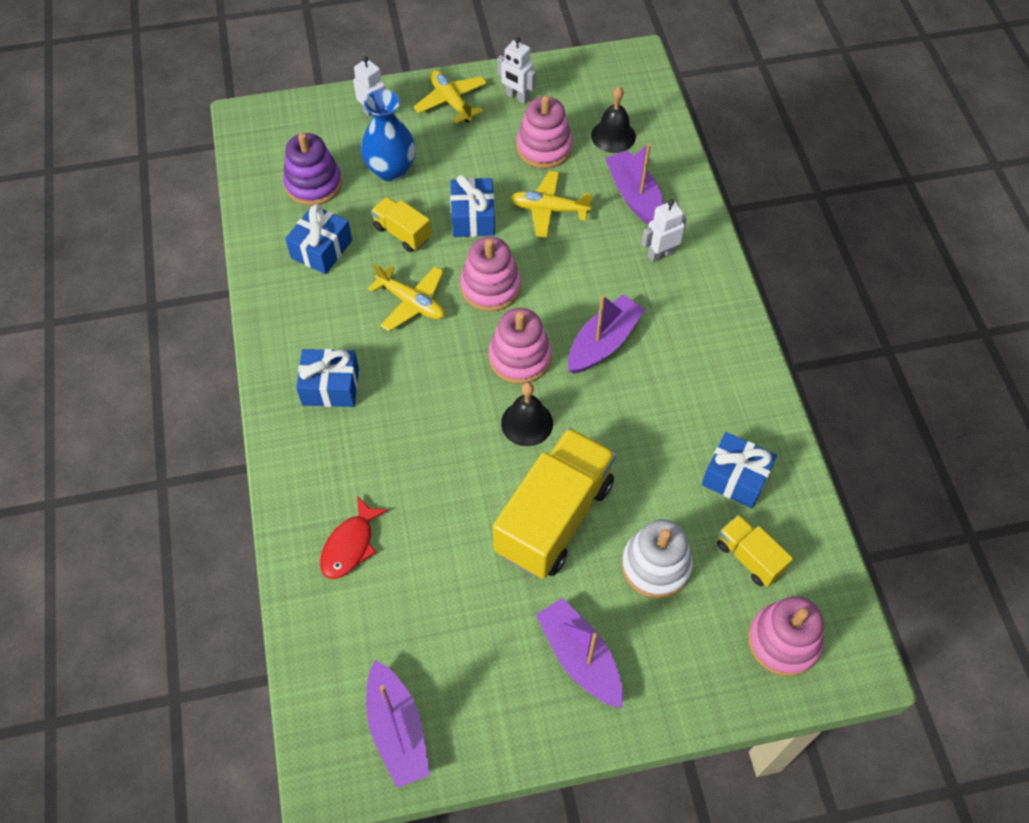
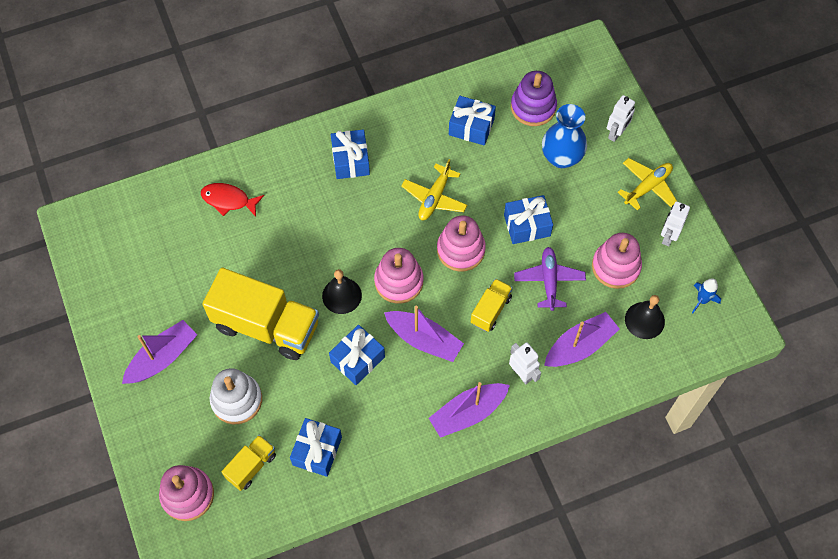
camera: 80 degrees right, 5 degrees up
(397, 730) = (105, 254): purple boat -> purple boat (468, 413)
(402, 233) = (499, 178): yellow truck -> yellow truck (490, 310)
(549, 209) = (549, 281): yellow plane -> purple plane
(598, 85) = (702, 300): none -> blue rocket
(618, 417) = (357, 359): none -> blue gift

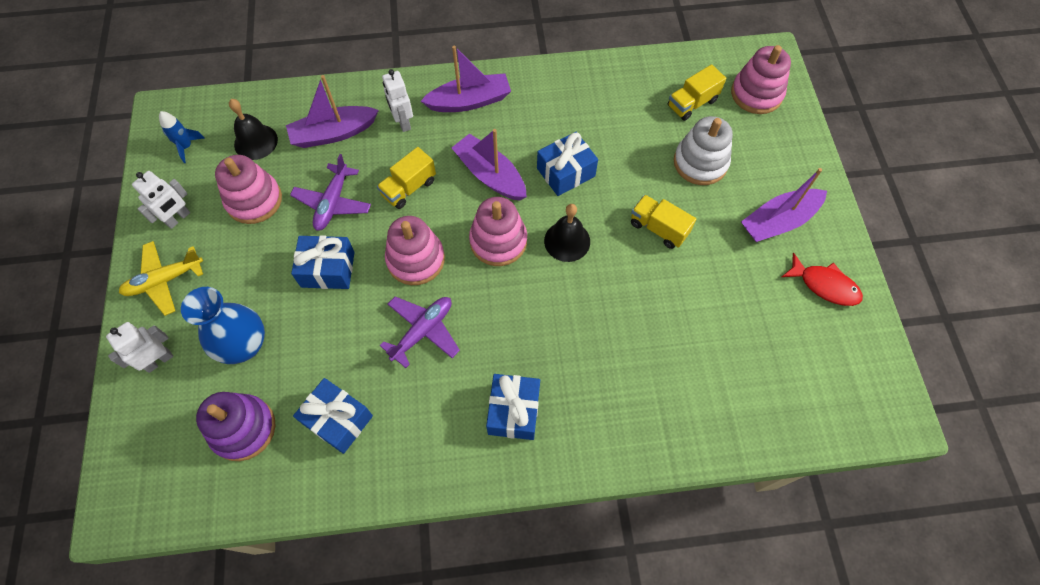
camera: 165 degrees left, 0 degrees up
(228, 200) = (686, 394): red fish -> red fish (824, 285)
(266, 325) = (658, 228): yellow truck -> yellow truck, size x0.49
(317, 451) = (625, 102): blue gift -> none
(434, 198) = (423, 331): yellow plane -> purple plane

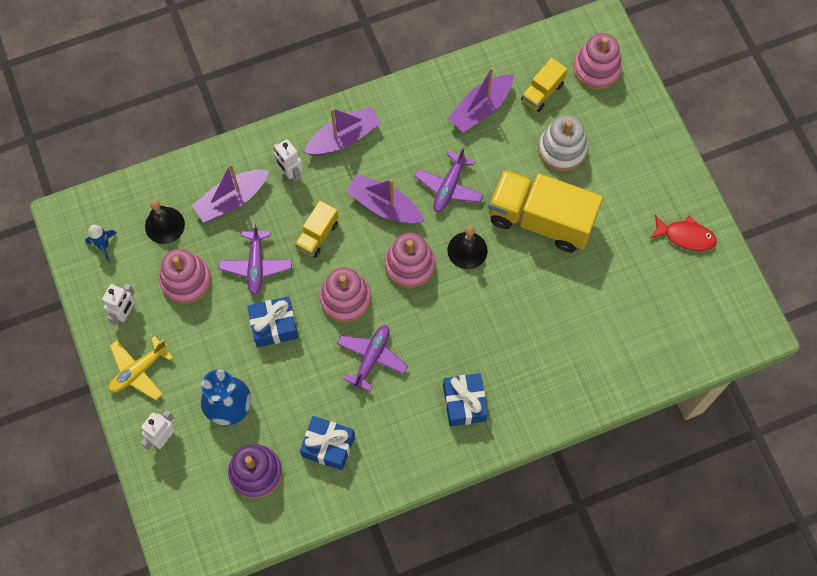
camera: 15 degrees left, 5 degrees up
(565, 172) = (449, 187): blue gift -> purple plane
(658, 228) = (540, 220): yellow truck -> yellow truck, size x2.05
(778, 221) = (638, 188): purple boat -> purple boat (481, 108)

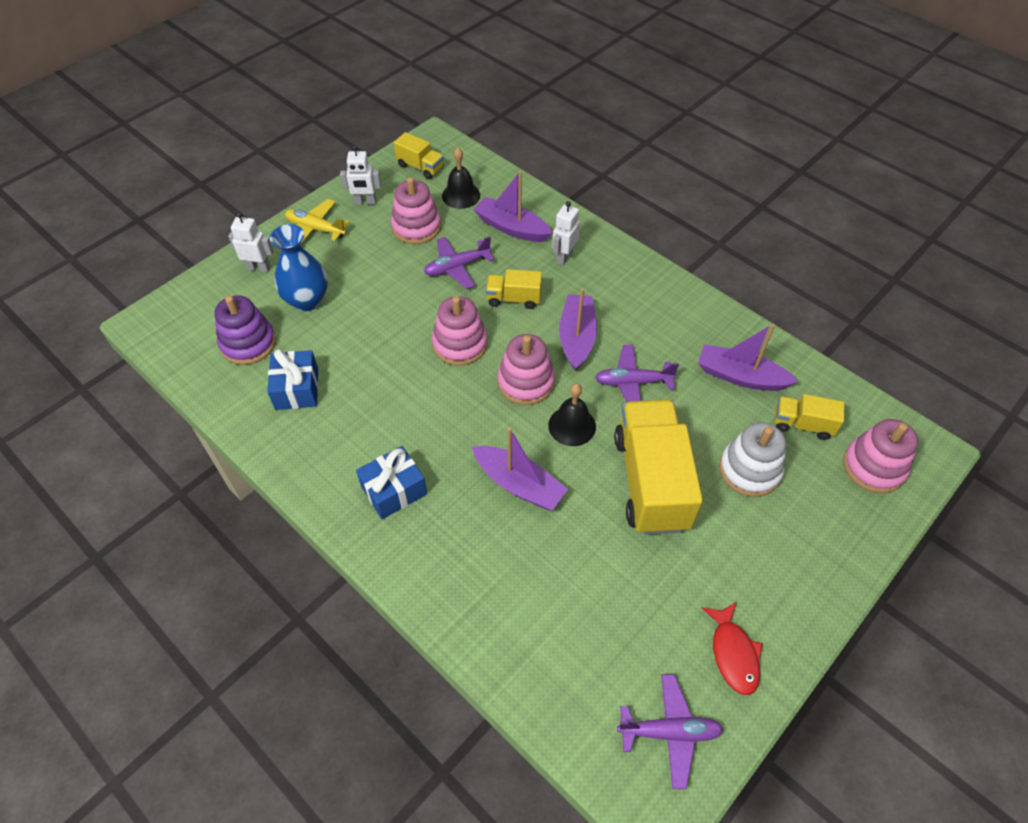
camera: 65 degrees right, 15 degrees down
(103, 245) = (420, 167): blue rocket -> yellow truck
(274, 326) = (403, 302): blue gift -> none
(343, 138) = (626, 280): purple boat -> purple boat (519, 484)
(371, 358) = (407, 389): purple plane -> purple plane (669, 732)

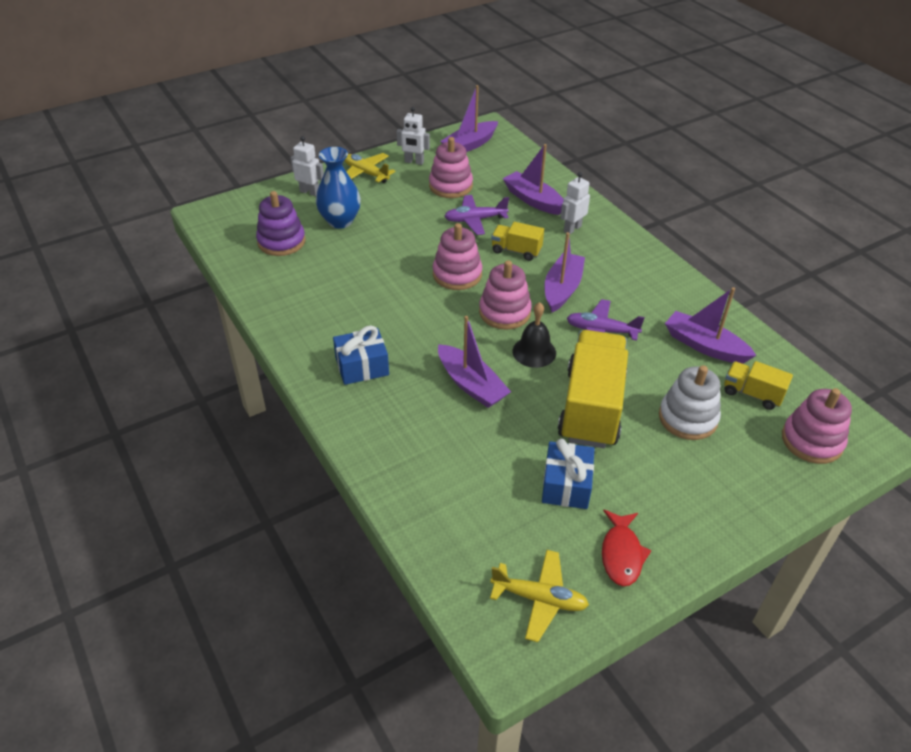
camera: 15 degrees right, 10 degrees down
(297, 389) = (309, 280): blue gift -> blue gift (566, 485)
(420, 167) = (470, 145): yellow truck -> purple boat
(461, 195) = (497, 170): black bell -> none
(669, 732) = (539, 599): purple plane -> yellow plane

